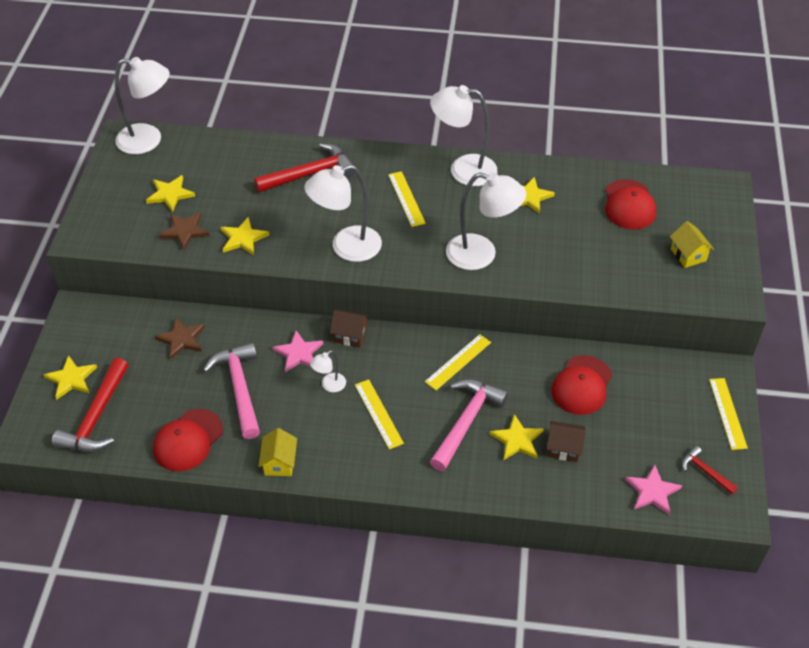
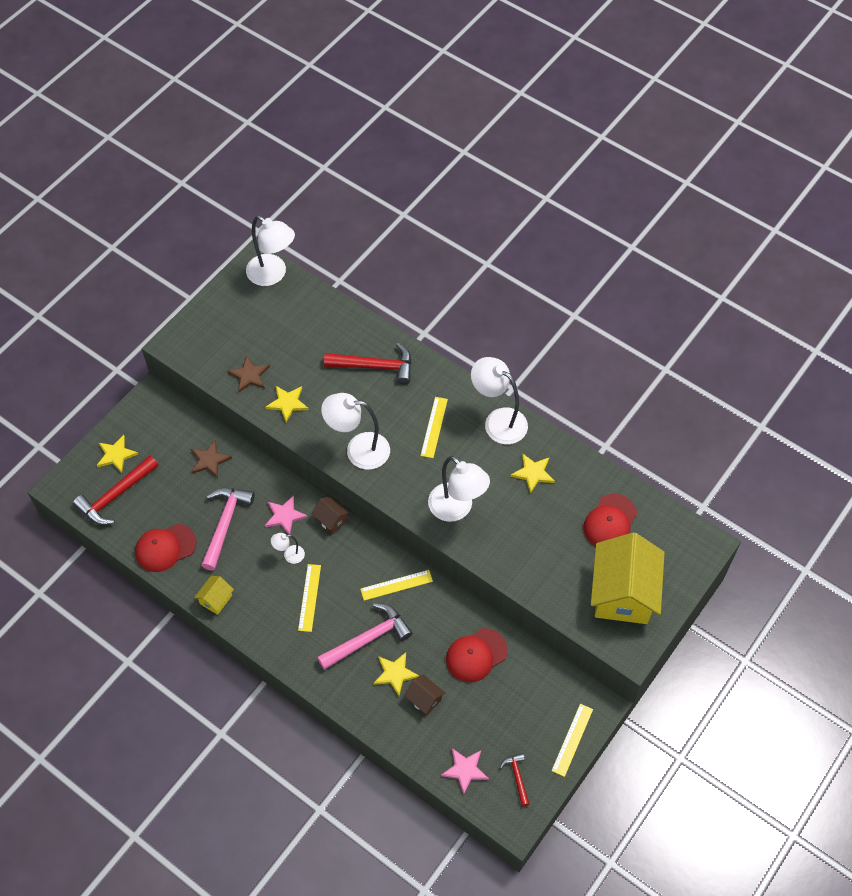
camera: 30 degrees right, 10 degrees up
(170, 194) = (259, 335): yellow star -> none
(688, 255) = (622, 593): yellow house -> yellow house, size x2.31

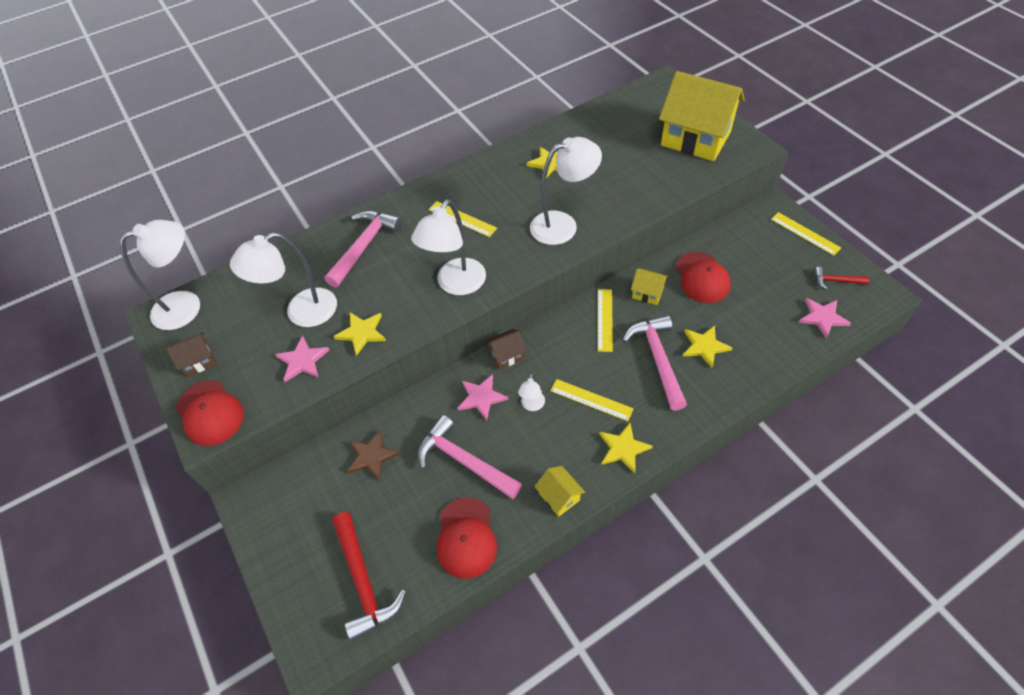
camera: 65 degrees left, 5 degrees down
(116, 455) = (304, 565): yellow star -> yellow star (623, 448)
(249, 375) = (302, 360): brown star -> pink star
(375, 366) = (364, 246): red hammer -> pink hammer
(424, 699) = (739, 330): brown house -> brown house (198, 361)
(439, 612) = (647, 293): none -> yellow house
(498, 421) = (481, 172): white lamp -> white lamp (301, 312)
(610, 522) = (622, 129): red cap -> red cap (210, 413)

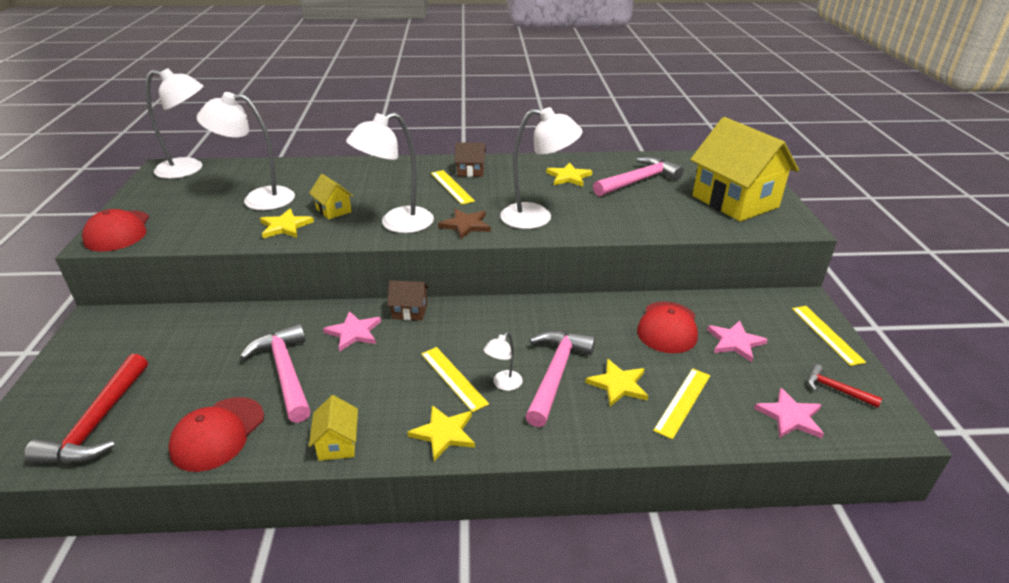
camera: 25 degrees right, 20 degrees down
(198, 361) = (153, 200): brown house -> brown house (470, 171)
(302, 360) = (221, 226): pink star -> pink star (735, 342)
(364, 246) = (354, 178): pink hammer -> pink hammer (639, 181)
(371, 456) = (217, 334): brown star -> brown star (466, 225)
(532, 405) = (392, 358): white lamp -> white lamp (503, 384)
(604, 319) = (531, 321): yellow ruler -> yellow ruler (682, 402)
(647, 293) = (595, 318): yellow house -> yellow house (333, 210)

